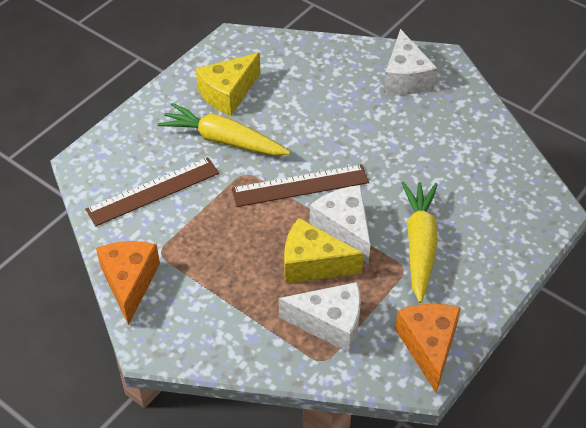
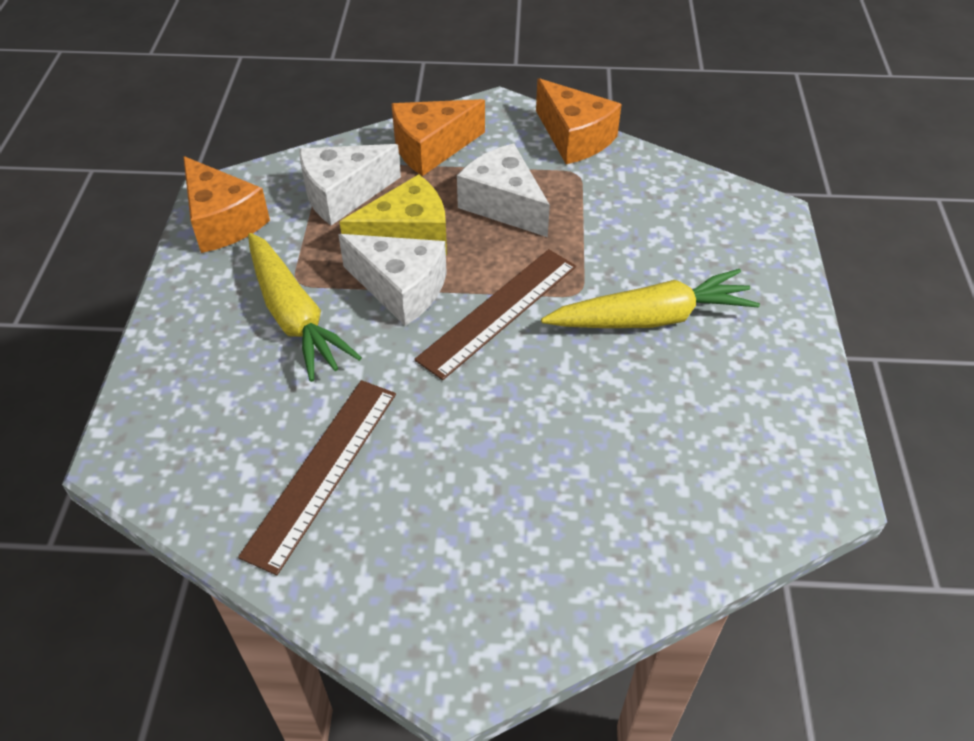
camera: 145 degrees right, 0 degrees up
(153, 191) = (657, 221): brown ruler -> brown ruler (323, 471)
(228, 93) = (722, 387): yellow cheese -> none
(236, 332) = (431, 148): none -> orange cheese
(405, 78) = (491, 579): white cheese -> white cheese (503, 204)

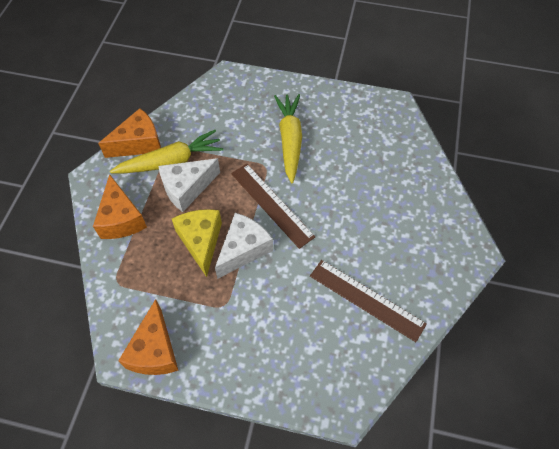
camera: 80 degrees left, 10 degrees up
(223, 221) = (154, 350): orange cheese -> orange cheese turned 120 degrees clockwise
(294, 316) = (253, 308): yellow carrot -> yellow carrot (171, 161)
(343, 195) = (151, 274): white cheese -> none

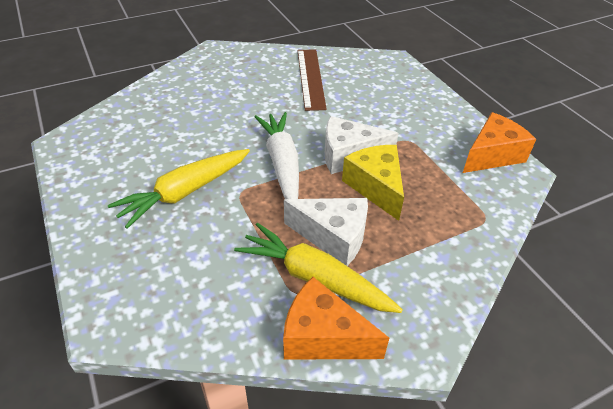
camera: 130 degrees left, 15 degrees down
(121, 219) = (431, 266): orange cheese -> none
(201, 241) = (376, 187): yellow cheese -> yellow cheese turned 120 degrees clockwise
(272, 204) = (282, 163): brown ruler -> white carrot

